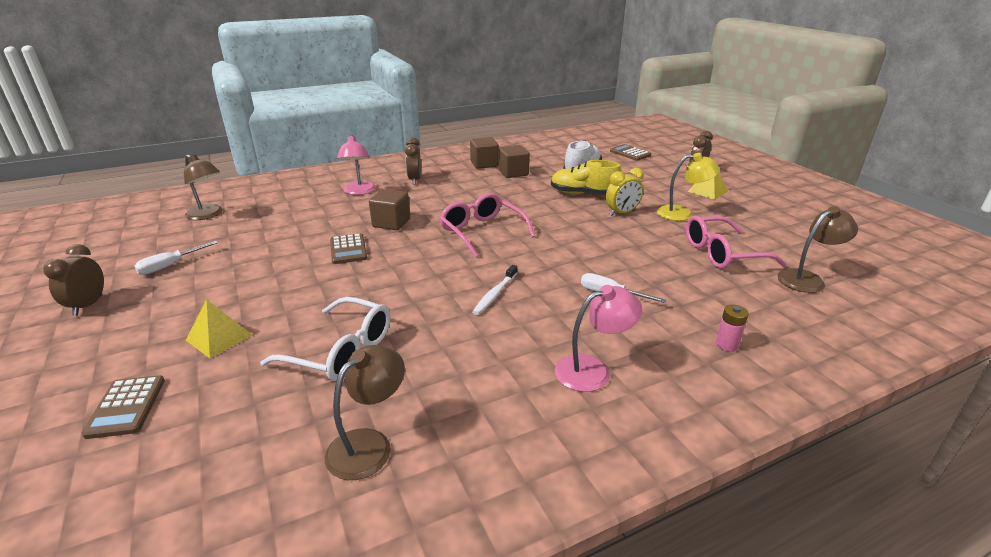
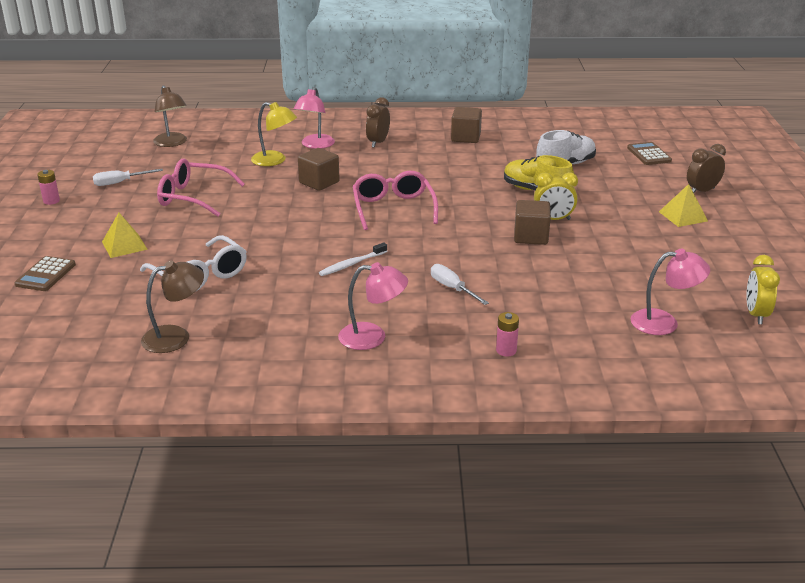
camera: 25 degrees right, 0 degrees up
(88, 305) = (51, 201): brown clock -> pink battery
(348, 249) = (263, 199): brown calculator -> none
(513, 173) = (486, 153): brown cube -> brown cube (531, 237)
(682, 213) = (619, 234): yellow lamp -> yellow lamp (275, 161)
(721, 253) = (607, 280): pink glasses -> pink glasses (193, 197)
(807, 279) = (664, 322): brown lamp -> pink lamp
(855, 254) = (756, 314): none -> yellow clock

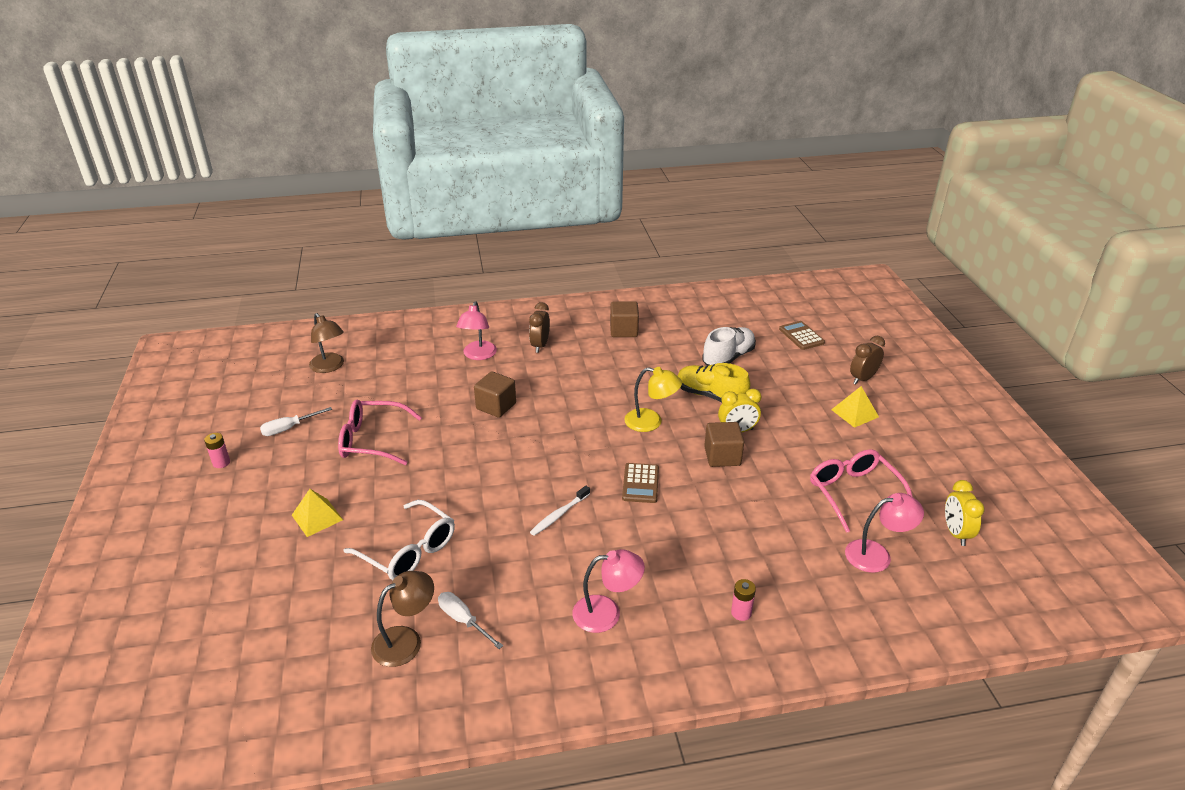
camera: 10 degrees left, 5 degrees up
(46, 275) = (243, 570): brown calculator -> brown calculator (640, 483)
(275, 161) = (443, 381): yellow lamp -> yellow lamp (651, 422)
(393, 208) = (579, 433): pink glasses -> pink glasses (853, 493)
(452, 288) = (666, 535): white screwdriver -> white screwdriver (463, 620)

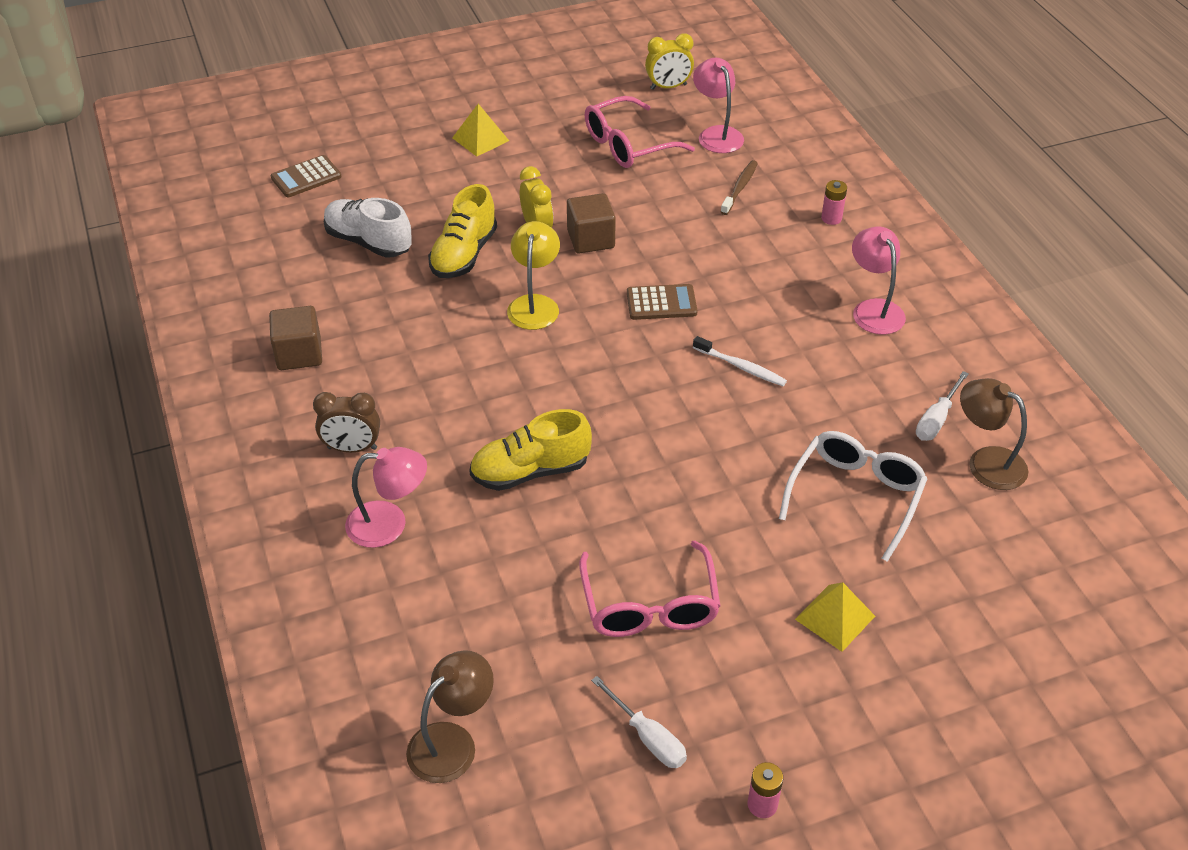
camera: 100 degrees left, 10 degrees up
(496, 406) = (530, 471): brown cube -> yellow shoe
(790, 555) = (740, 188): none -> brown toothbrush
(862, 379) = (405, 130): brown clock -> none

